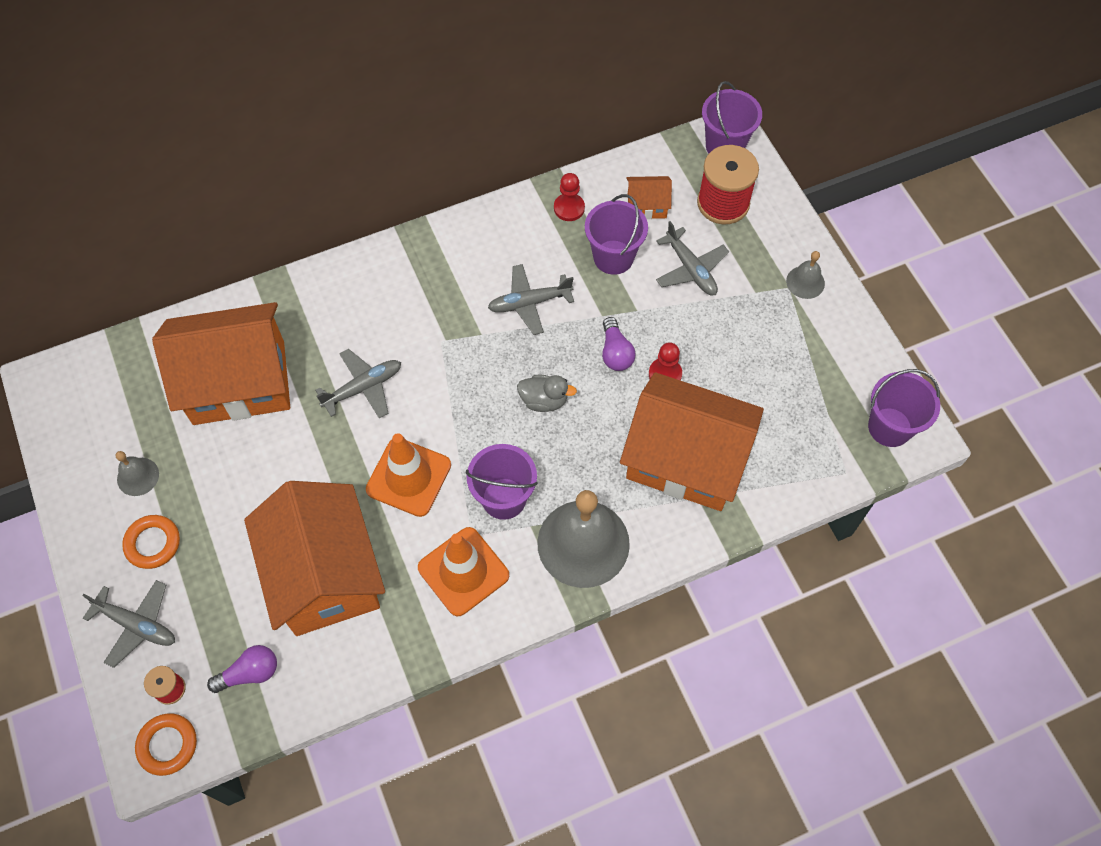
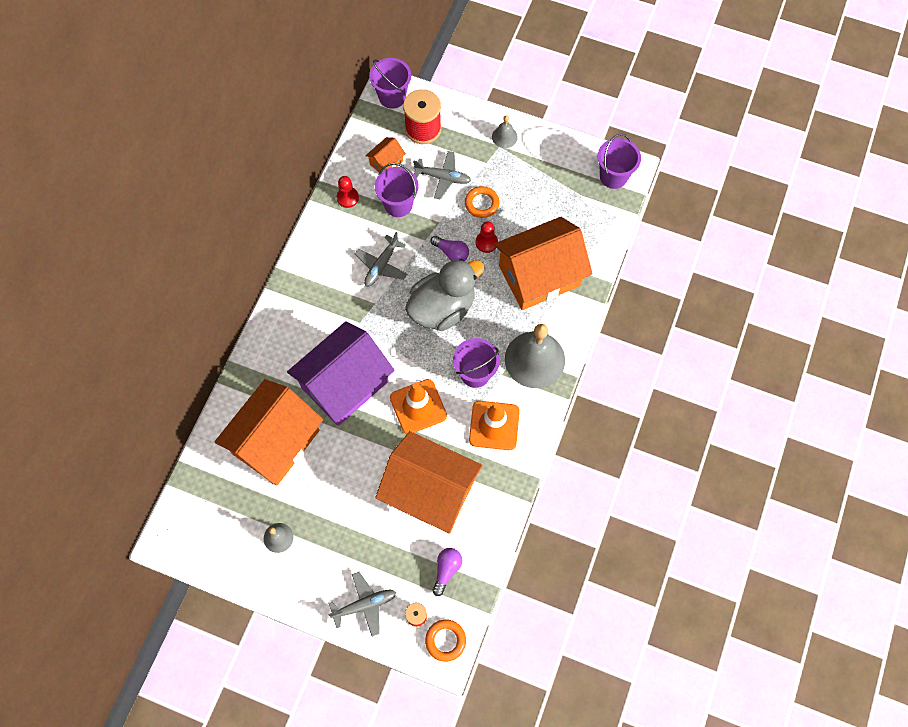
camera: 45 degrees left, 5 degrees up
(153, 543) = (326, 560): orange ring -> orange ring (481, 203)
(363, 387) = (345, 384): grey plane -> purple house
(544, 400) = (442, 308): grey duck -> grey duck, size x2.17

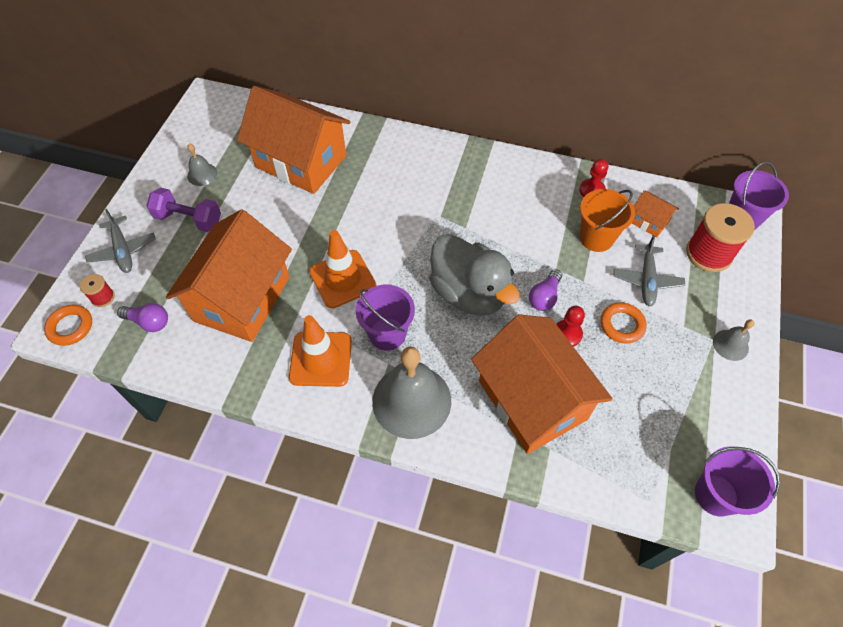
camera: 85 degrees right, 10 degrees down
(334, 545) = (189, 219): none -> purple dumbbell
(345, 384) = (366, 210): purple house -> none
(381, 266) = (513, 229): grey plane -> none
(398, 204) = (596, 238): purple bucket -> orange bucket

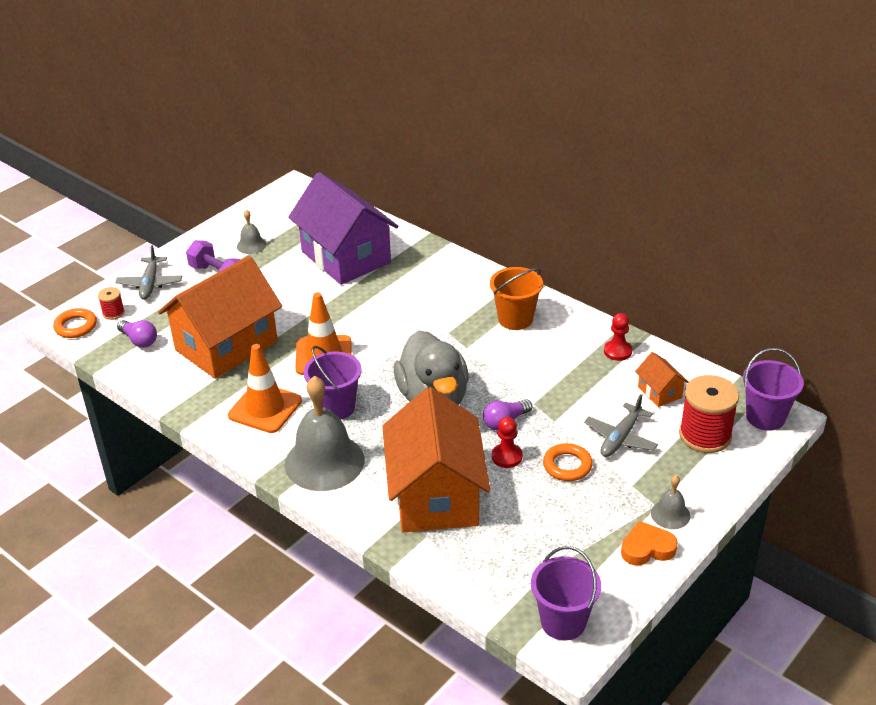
camera: 25 degrees right, 20 degrees down
(301, 161) = (346, 257): orange house -> purple house
(596, 238) = (593, 390): orange bucket -> orange bucket (515, 319)
(734, 387) = (647, 548): none -> orange heart

